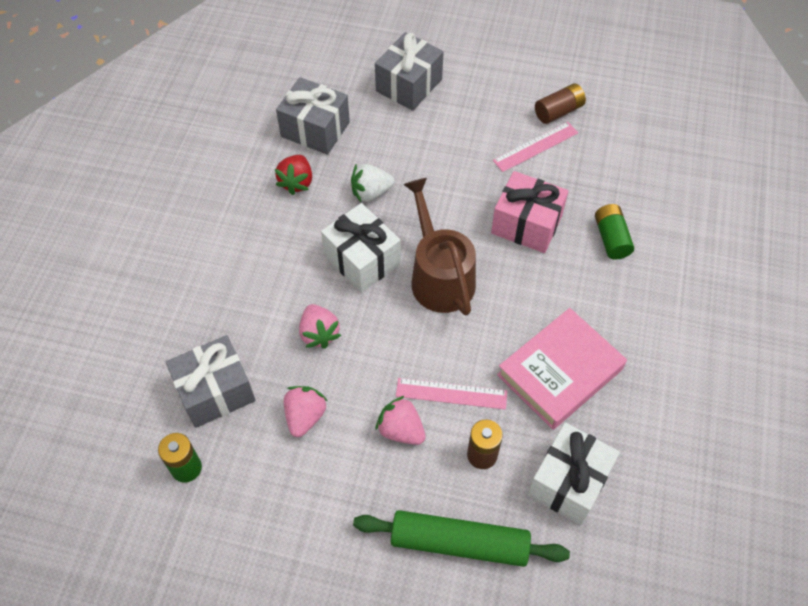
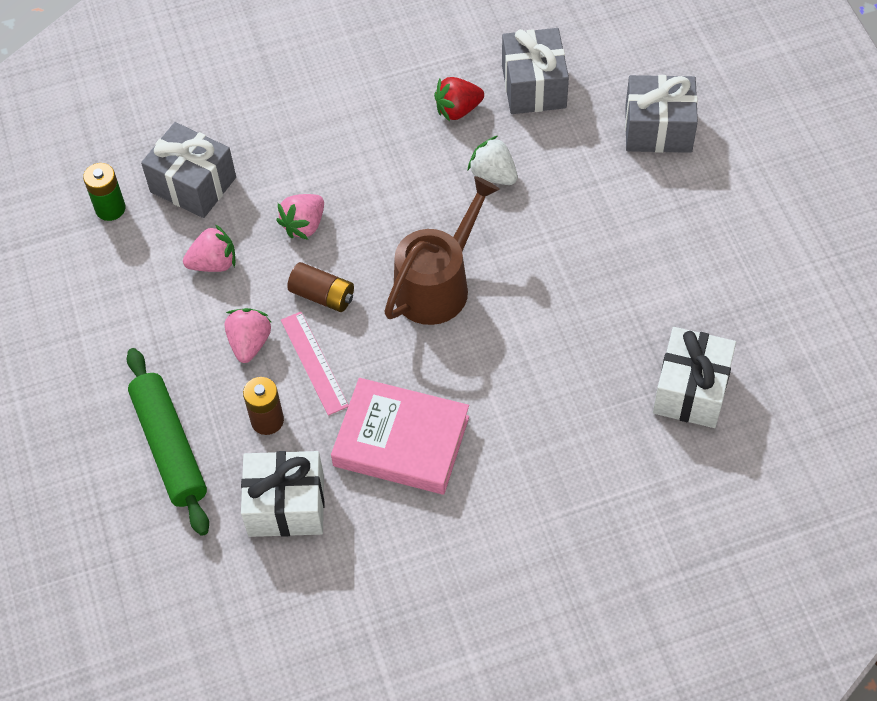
camera: 60 degrees right, 0 degrees up
(362, 260) = (409, 212): white gift -> white gift (691, 390)
(526, 224) = (558, 325): pink gift -> none
(535, 146) = (669, 282): pink ruler -> none
(558, 111) = (738, 279): brown battery -> brown battery (322, 295)
(611, 238) = (601, 410): green battery -> none

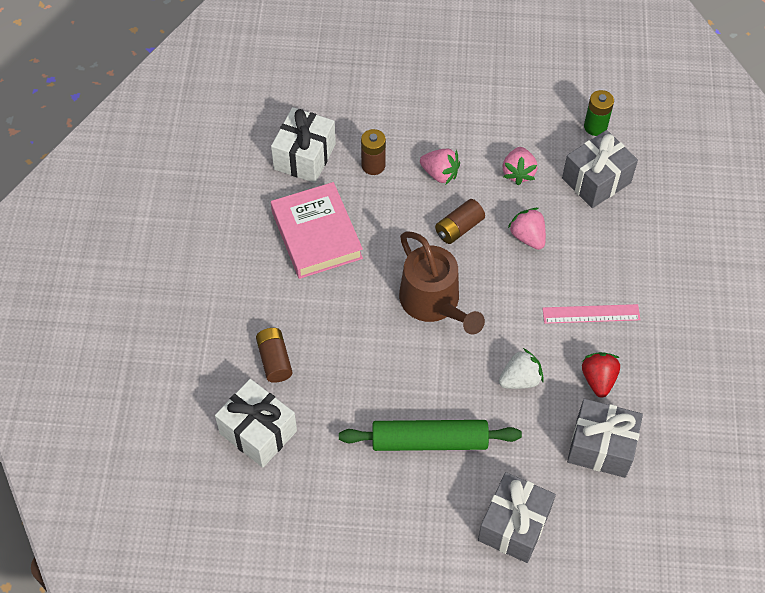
camera: 110 degrees right, 0 degrees up
(170, 446) = (381, 109): green rolling pin -> green rolling pin (429, 441)
(314, 362) = (405, 205): pink ruler -> pink ruler (591, 314)
(401, 441) = (316, 235): pink book -> pink book turned 60 degrees counterclockwise
(595, 412) = (274, 360): none -> brown battery

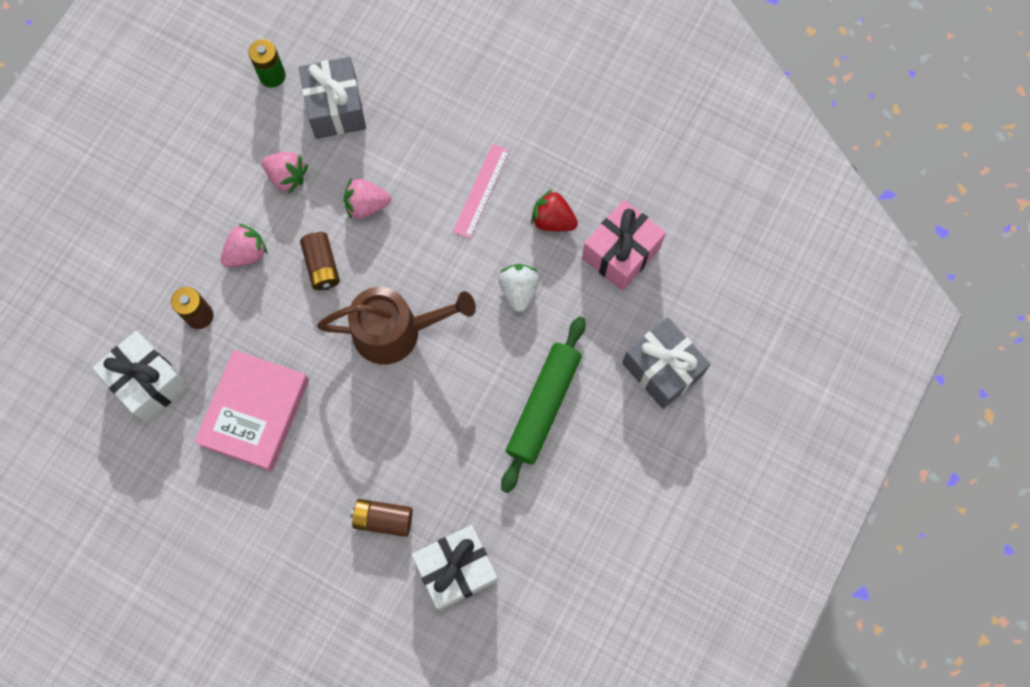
camera: 65 degrees left, 15 degrees up
(316, 235) = (255, 412): pink book -> pink book turned 75 degrees counterclockwise
(601, 447) = (621, 253): grey gift -> pink gift

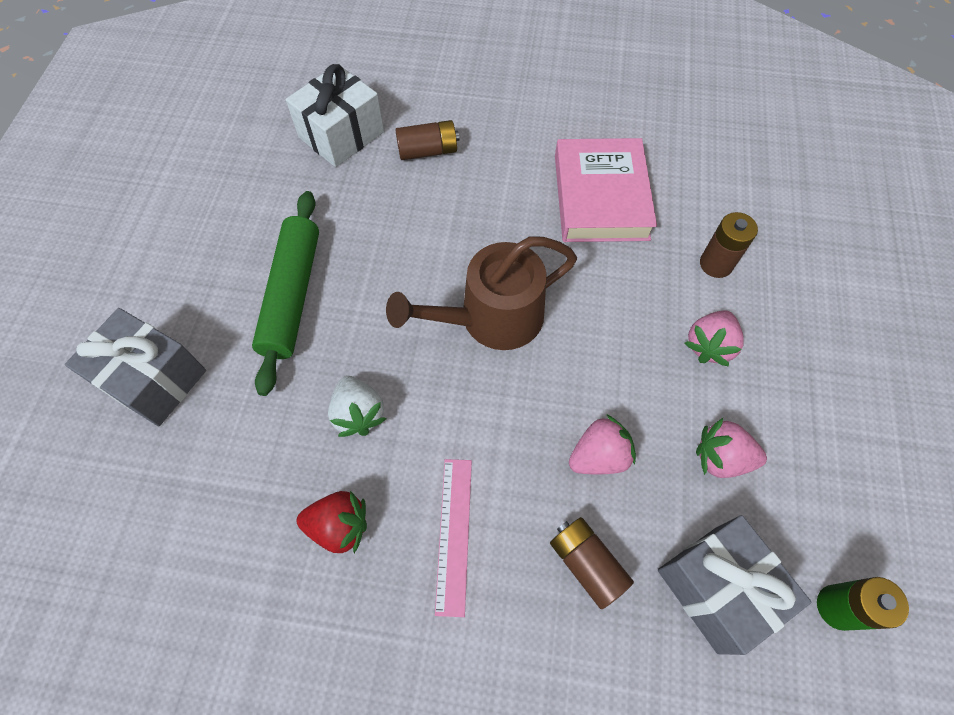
camera: 160 degrees right, 10 degrees down
(149, 382) = (722, 190): white gift -> none
(322, 266) = (613, 361): brown battery -> brown battery (587, 563)
(621, 253) = (231, 511): pink gift -> none

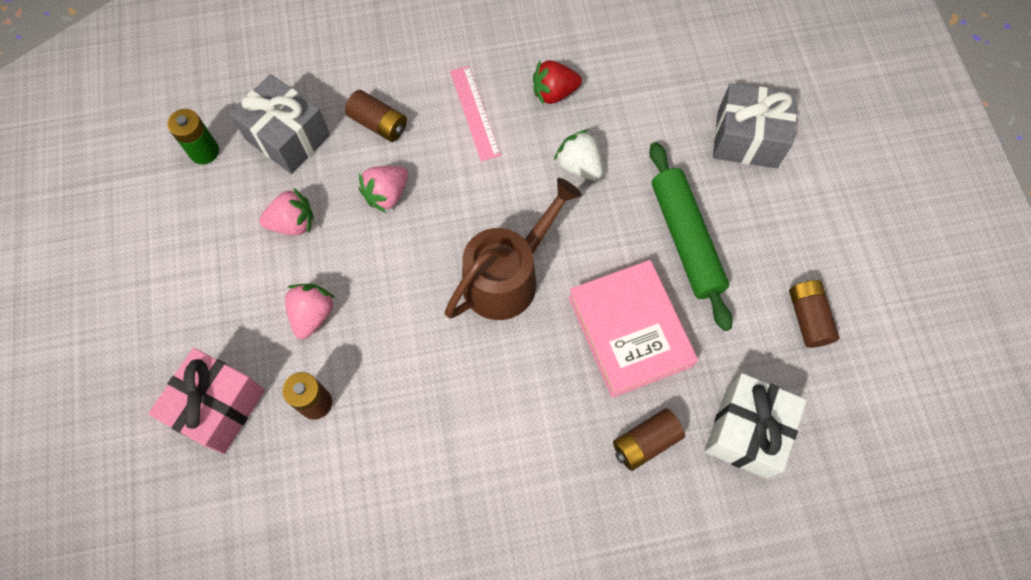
camera: 160 degrees right, 5 degrees up
(229, 194) = (808, 318): none -> brown battery
(601, 197) = (445, 446): pink book -> pink book (629, 331)
(814, 289) = (219, 407): none -> pink gift

